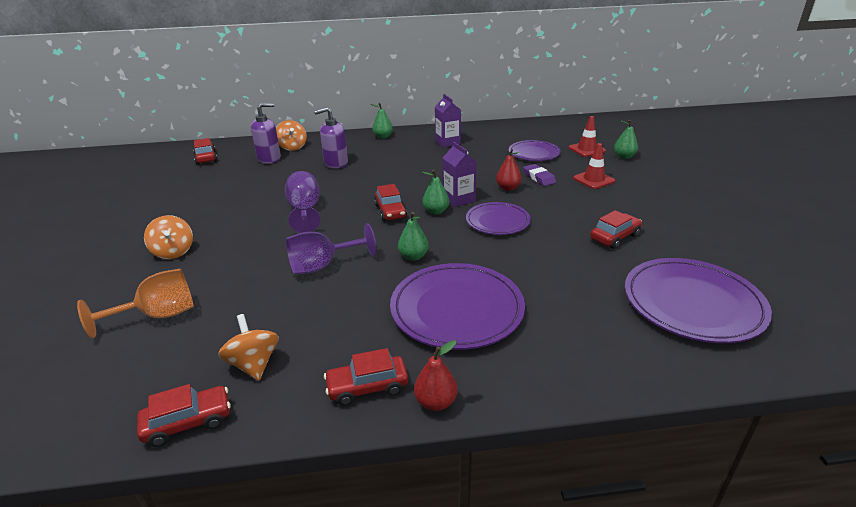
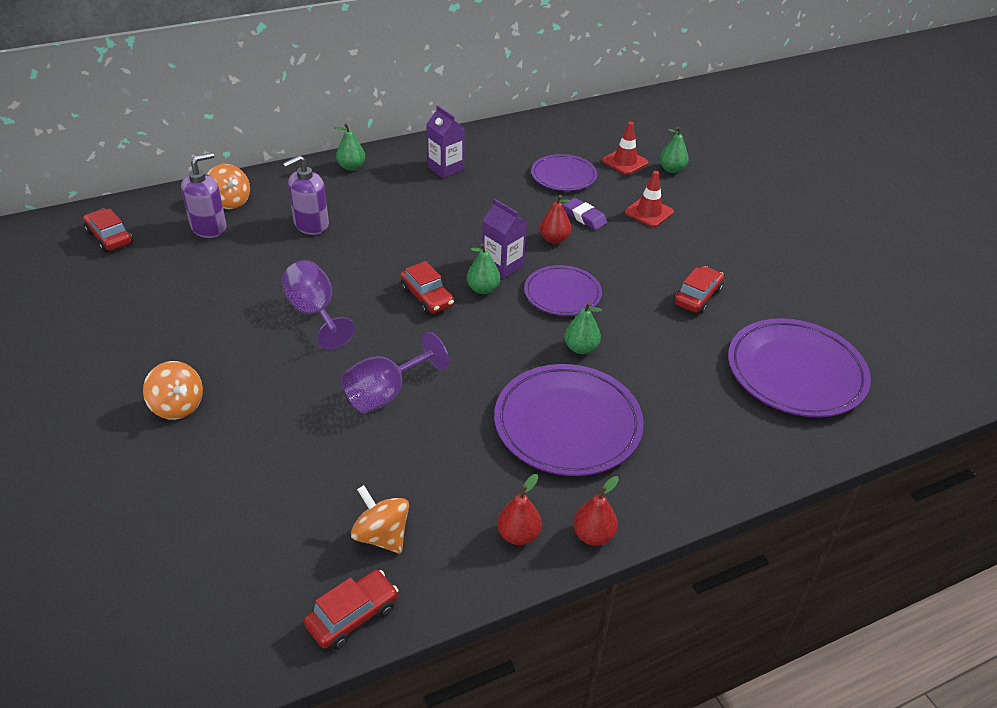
camera: 20 degrees left, 10 degrees up
(158, 315) = (225, 499): orange goblet -> none
(367, 387) = (518, 534): red car -> red pear
(413, 256) = (487, 361): green pear -> green pear (581, 348)

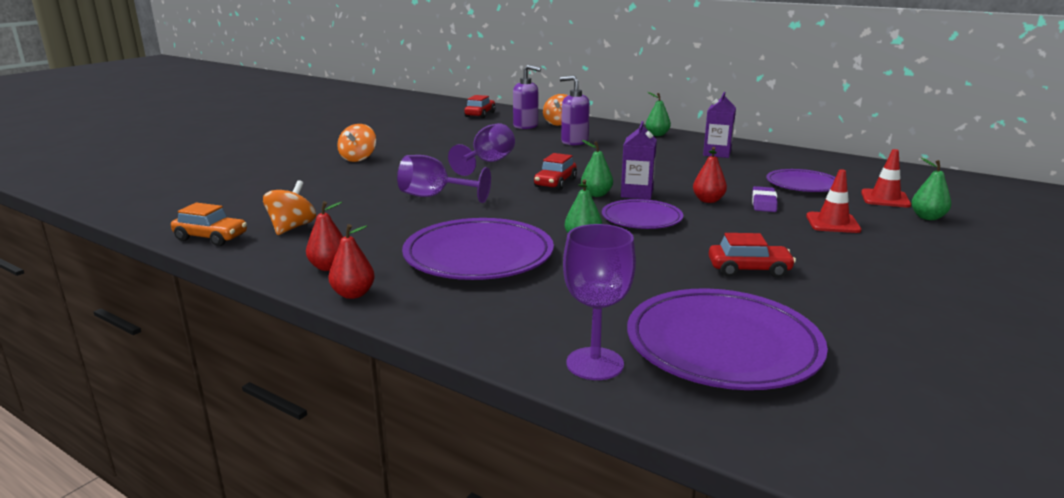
camera: 60 degrees right, 20 degrees down
(352, 616) = (211, 237): red car -> orange car
(789, 442) = (595, 364): none -> purple goblet

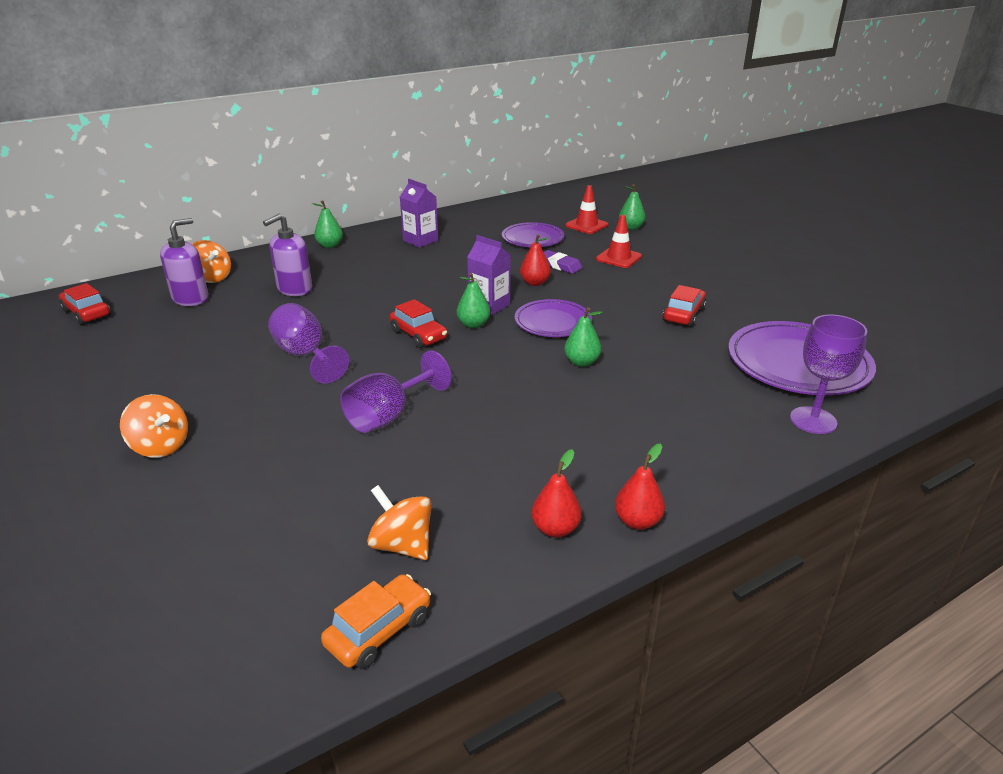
camera: 65 degrees left, 10 degrees up
(478, 256) = (584, 425): purple plate -> none

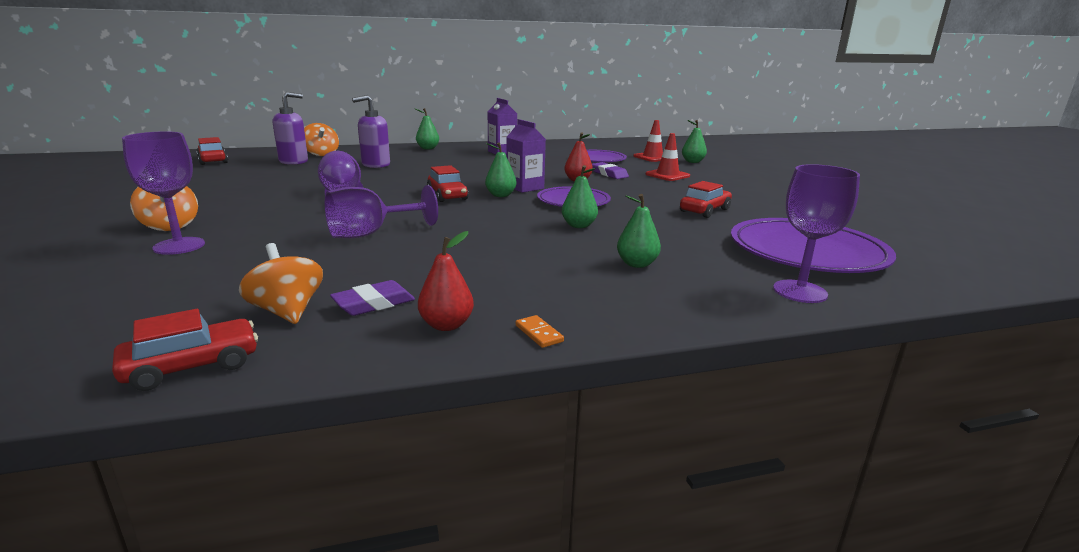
camera: 15 degrees right, 10 degrees down
(204, 476) = (179, 246): none -> purple goblet
(379, 631) = (192, 366): orange car -> red car
(472, 516) = (374, 303): none -> purple eraser
(637, 521) = (539, 333): red pear -> orange domino
(665, 411) = (637, 264): none -> green pear

